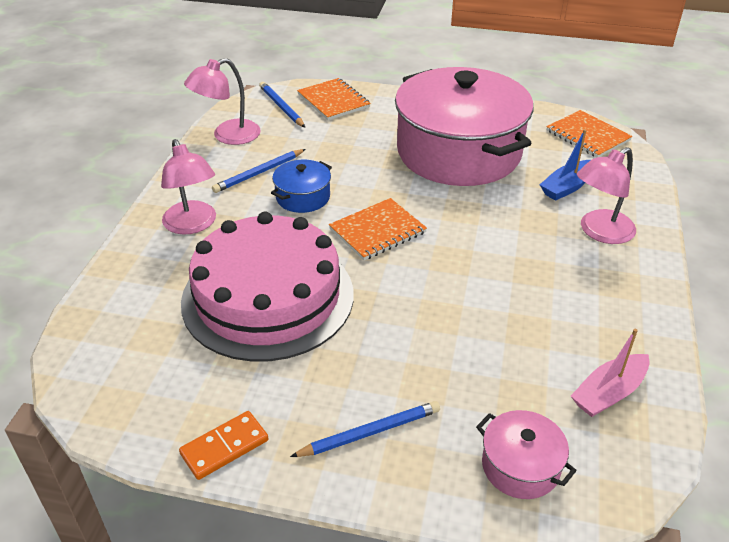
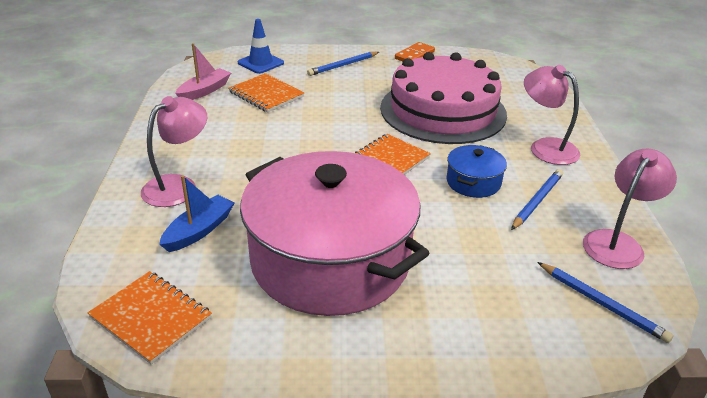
camera: 165 degrees right, 5 degrees down
(333, 101) = (541, 330): orange notebook -> orange notebook (266, 94)
(520, 466) = (260, 63): pink pot -> blue traffic cone

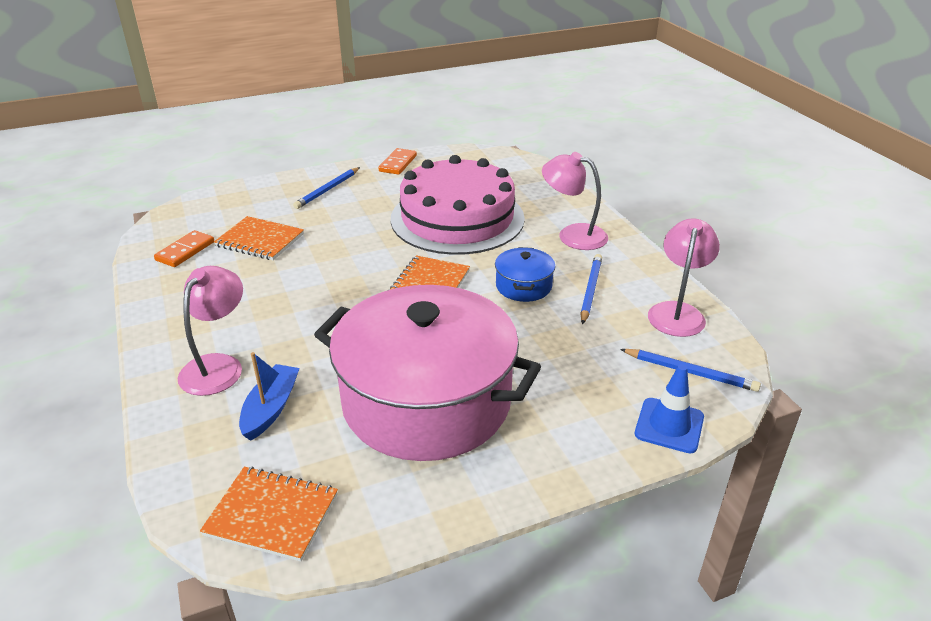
camera: 20 degrees left, 0 degrees up
(204, 91) = (185, 251): pink boat -> orange domino
(260, 63) = (233, 205): blue traffic cone -> blue traffic cone (669, 425)

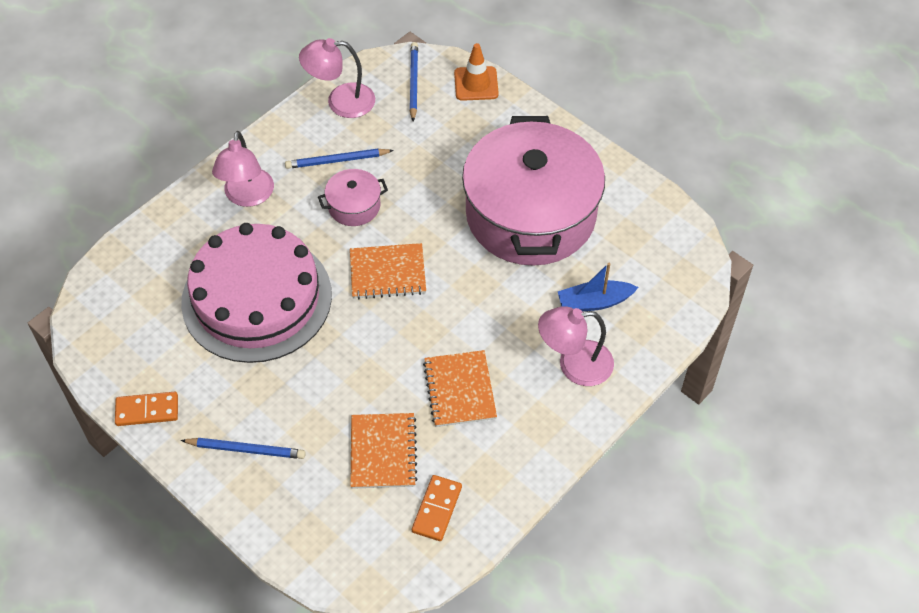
camera: 115 degrees left, 20 degrees up
(185, 251) = (437, 509): orange domino -> orange domino turned 75 degrees counterclockwise
(272, 514) = (674, 250): orange notebook -> orange notebook (459, 390)
(523, 286) = (354, 206): blue pot -> pink pot
(669, 425) = (476, 84): blue traffic cone -> orange traffic cone

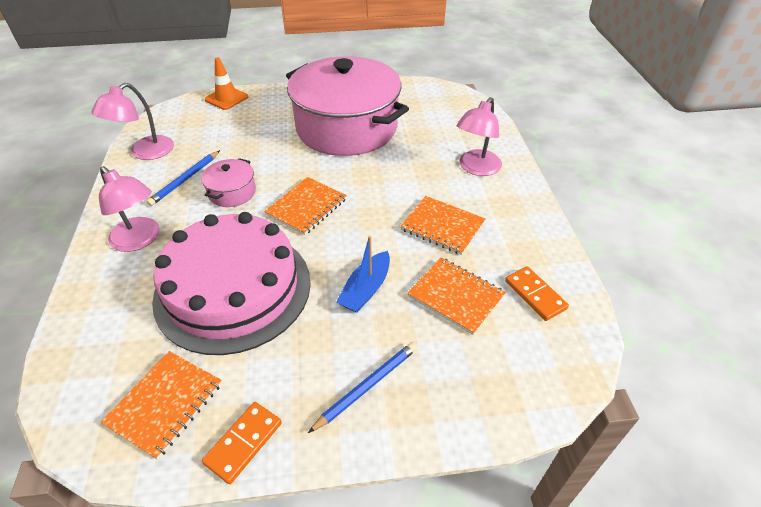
camera: 50 degrees left, 10 degrees down
(136, 344) = (165, 404): none -> orange notebook
(413, 82) = (185, 118): blue pencil -> none
(594, 302) = (439, 138): blue boat -> blue boat (366, 289)

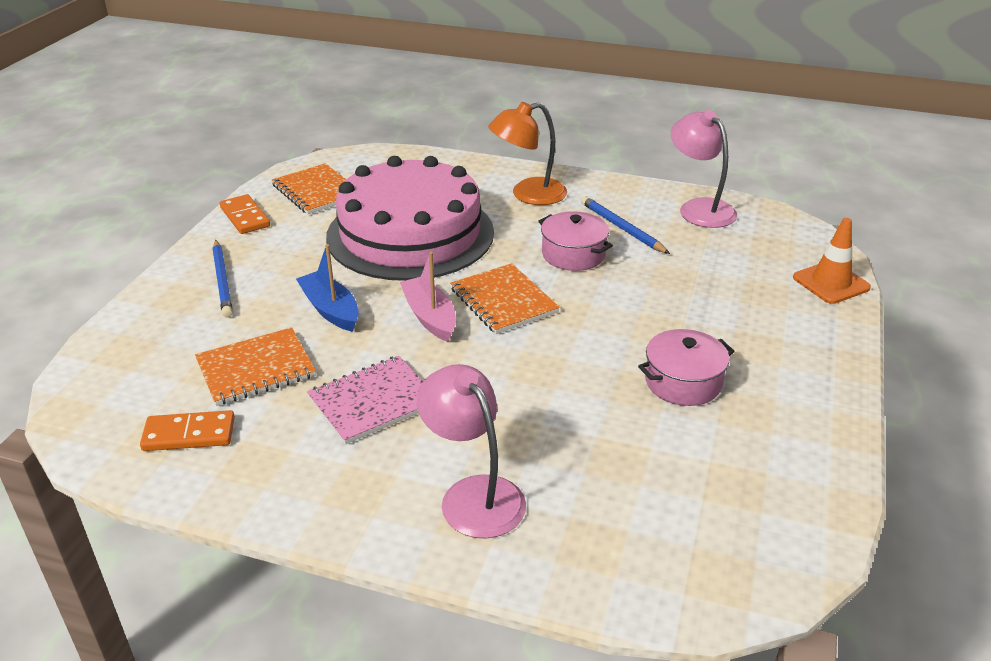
camera: 115 degrees right, 10 degrees down
(140, 240) = (528, 194): pink lamp -> orange lamp
(344, 234) = (430, 317): none -> pink boat
(346, 128) = (683, 382): pink pot -> pink pot, size x0.41
(442, 226) = (373, 401): orange notebook -> pink notebook

